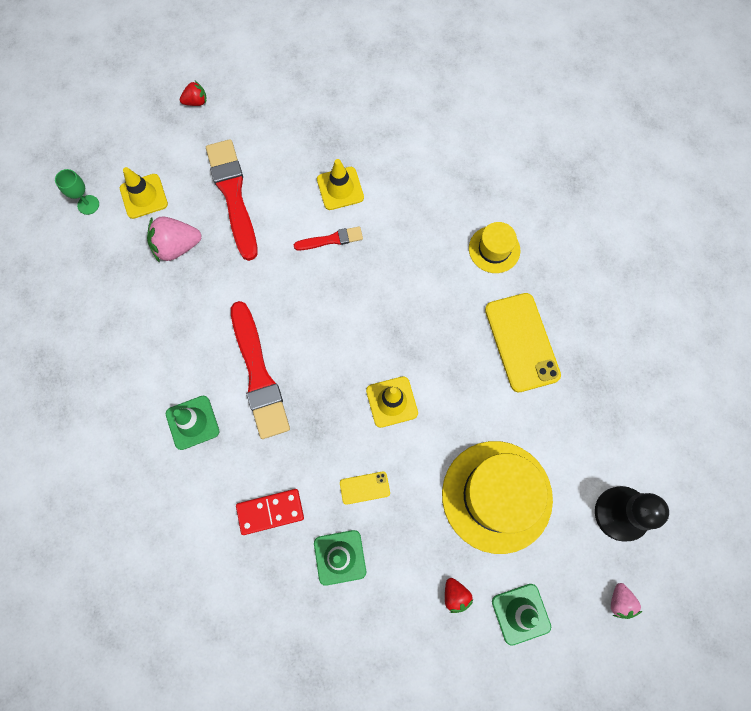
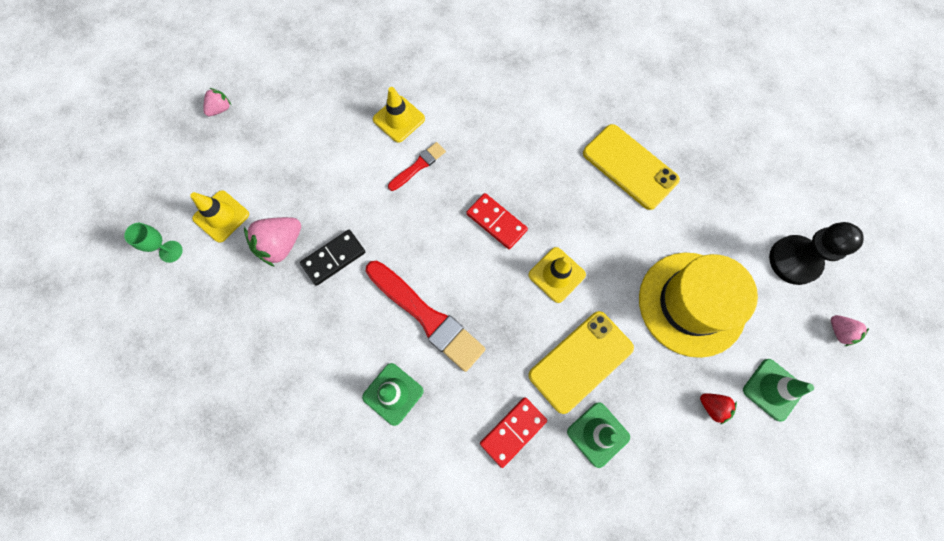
camera: 30 degrees left, 0 degrees up
(196, 102) = (220, 109): red strawberry -> pink strawberry
(212, 282) = (334, 258): none -> black domino
(233, 195) = (306, 173): red brush -> none
(364, 488) = (580, 361): yellow phone -> yellow phone, size x2.13
(368, 326) = (496, 222): none -> red domino
(494, 249) = (560, 103): yellow hat -> none

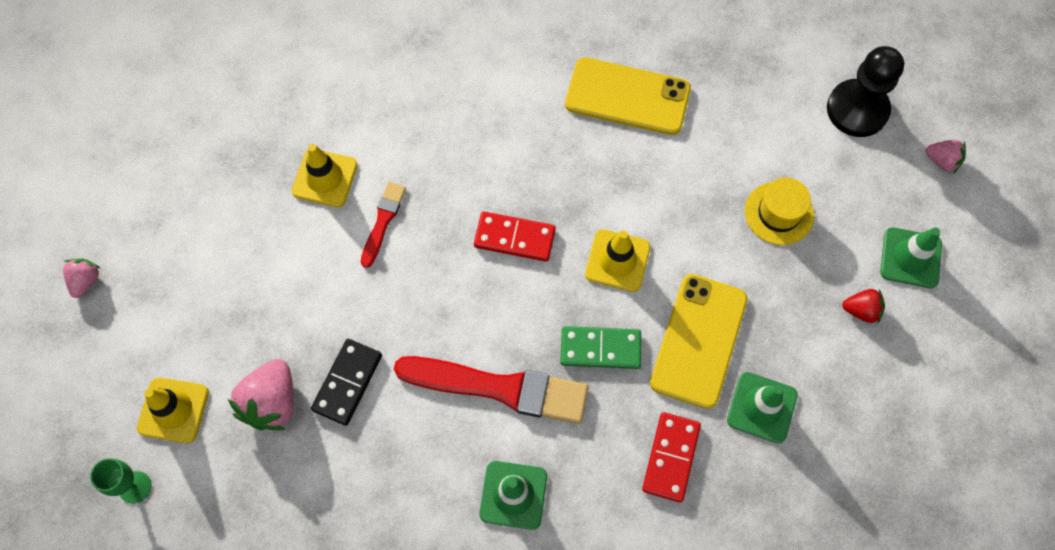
camera: 30 degrees left, 5 degrees down
(509, 328) = (600, 349): none -> green domino
(691, 303) = (779, 213): yellow hat -> yellow hat, size x0.52

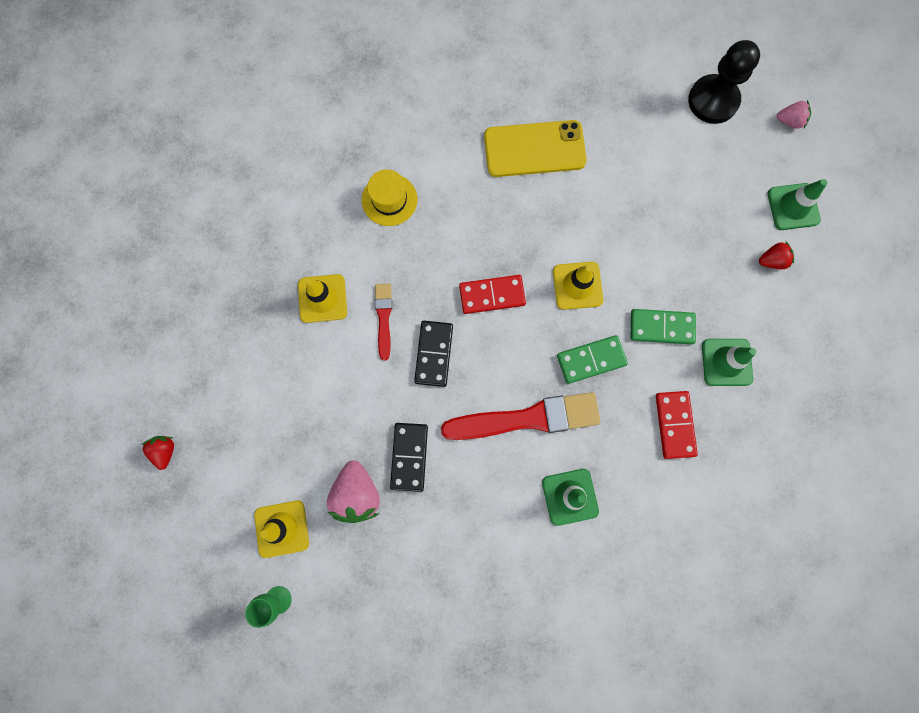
camera: 20 degrees left, 10 degrees up
(86, 281) = (165, 451): pink strawberry -> red strawberry
(422, 280) = (434, 354): none -> black domino
(698, 340) = (661, 327): yellow phone -> green domino
(779, 213) = (684, 205): yellow hat -> yellow hat (389, 200)

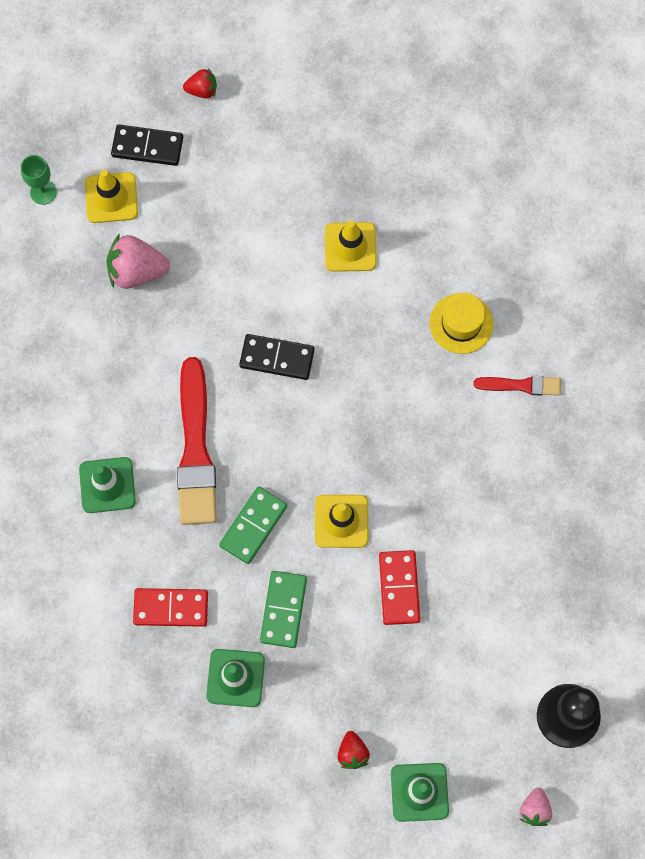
camera: 95 degrees right, 5 degrees down
(384, 318) = (322, 309): red brush -> red brush (521, 385)
(409, 457) = (169, 325): black domino -> black domino (147, 147)
(492, 295) = (338, 425): red domino -> red domino (399, 588)
(534, 149) = (514, 491): yellow phone -> none
(591, 360) = (253, 526): green domino -> green domino turned 45 degrees clockwise

